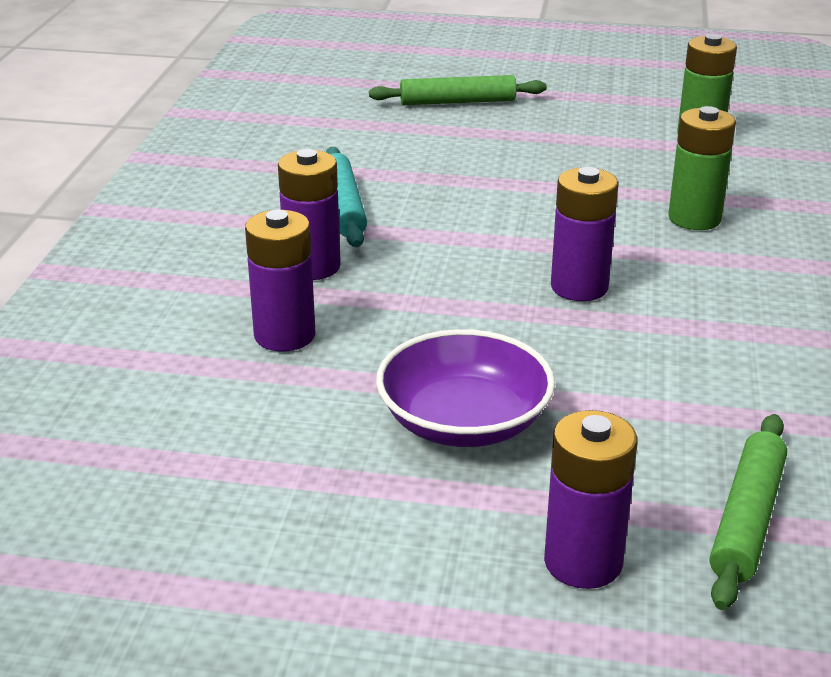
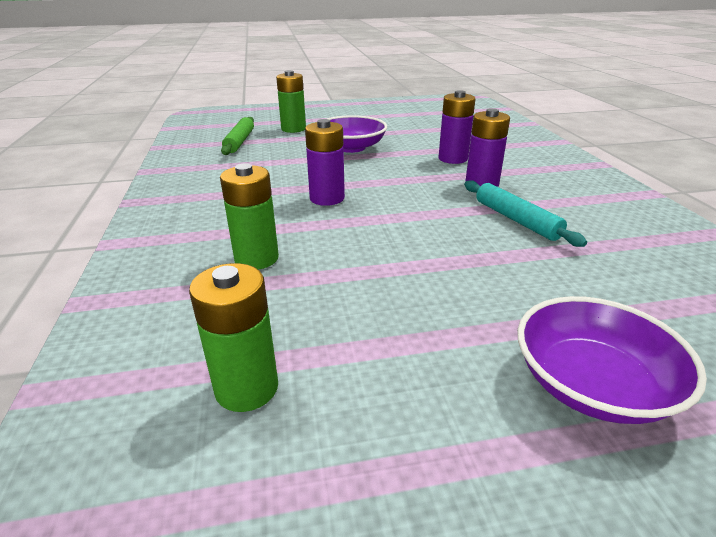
camera: 160 degrees right, 0 degrees up
(457, 102) = (592, 384): green rolling pin -> purple bowl
(583, 562) = (293, 129): purple battery -> green battery

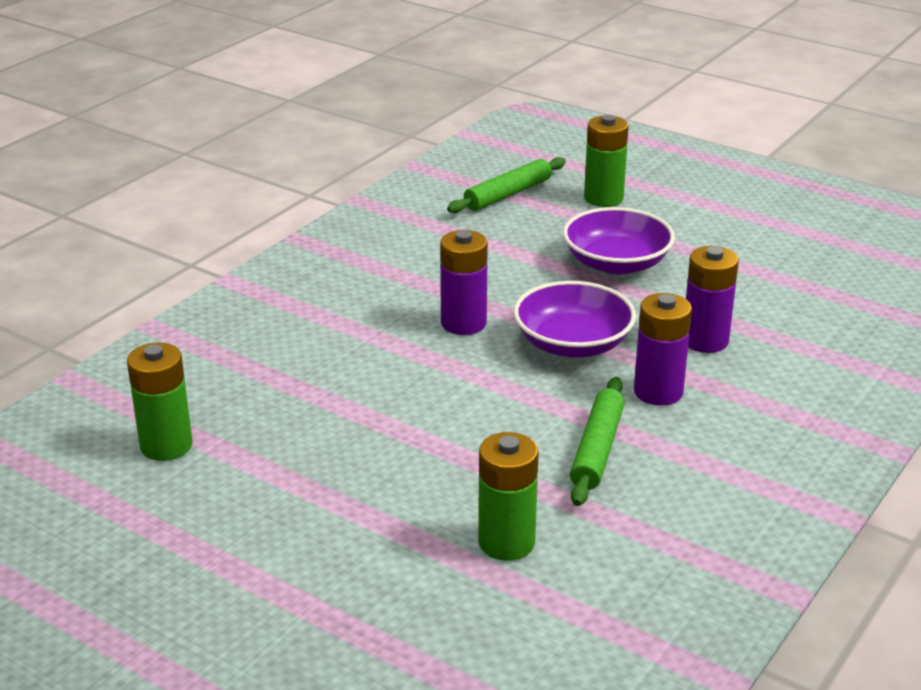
camera: 45 degrees right, 0 degrees up
(256, 258) = (306, 355): green battery -> green battery (506, 542)
(516, 220) = (597, 449): turquoise rolling pin -> green rolling pin
(592, 384) = (358, 584): purple bowl -> purple bowl (572, 343)

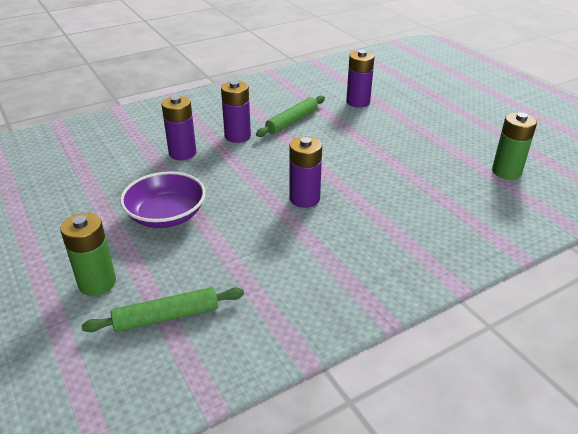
camera: 155 degrees left, 5 degrees up
(506, 542) = (358, 102): green battery -> purple battery
(572, 343) = (253, 170): purple bowl -> none

